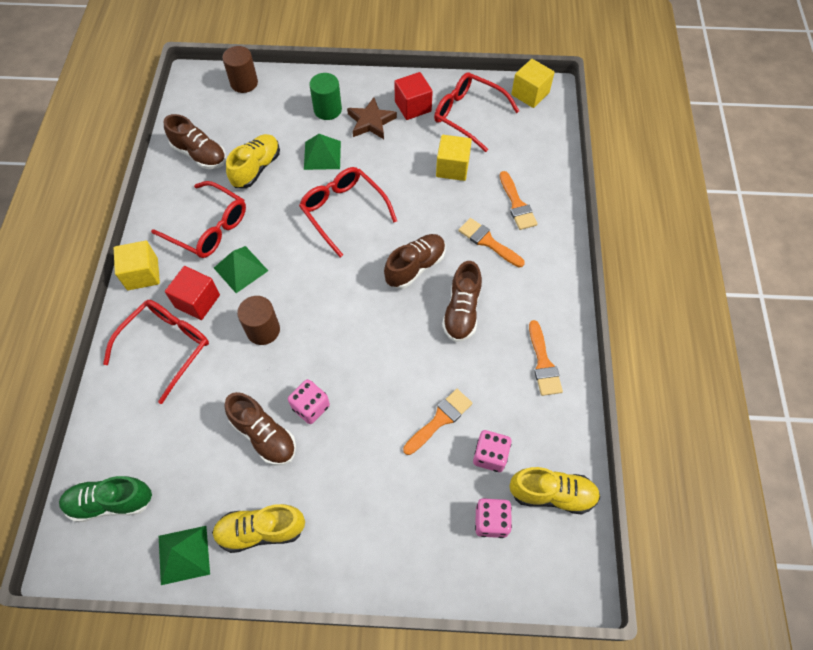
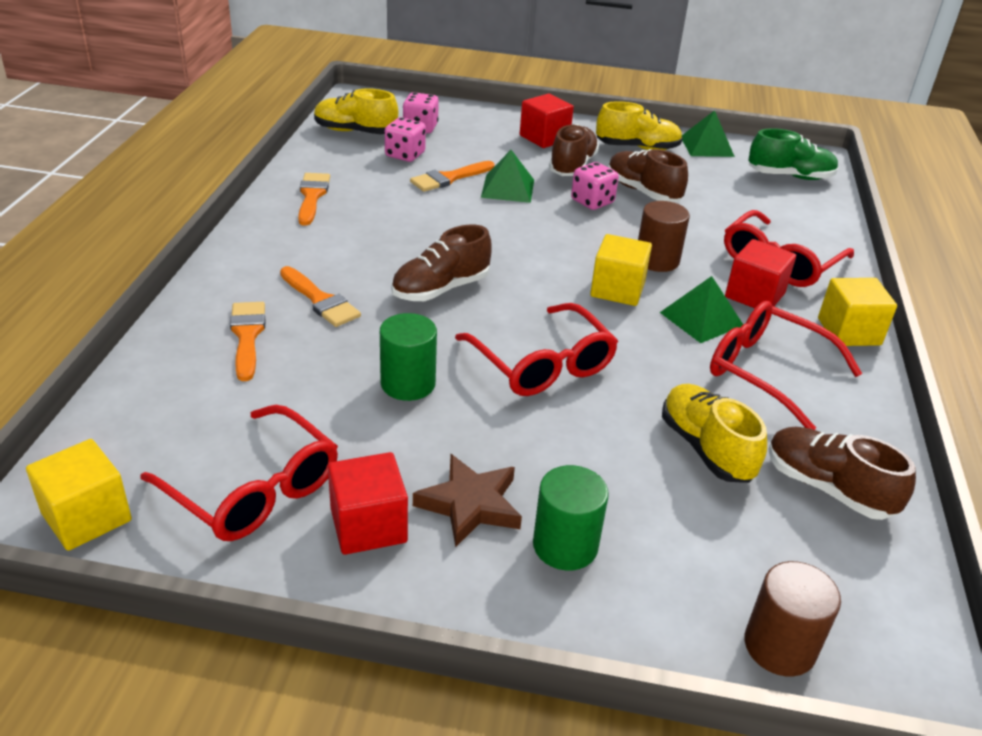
camera: 175 degrees left, 25 degrees down
(256, 168) = (706, 448): yellow shoe -> yellow shoe turned 120 degrees clockwise
(322, 155) = (578, 454): green pyramid -> green pyramid (507, 188)
(359, 530) = (544, 138): none -> red cube
(416, 185) = (408, 383): none -> green cylinder
(452, 168) = (331, 400): yellow cube -> yellow cube (617, 289)
(462, 311) = (391, 243): brown shoe -> brown shoe (572, 166)

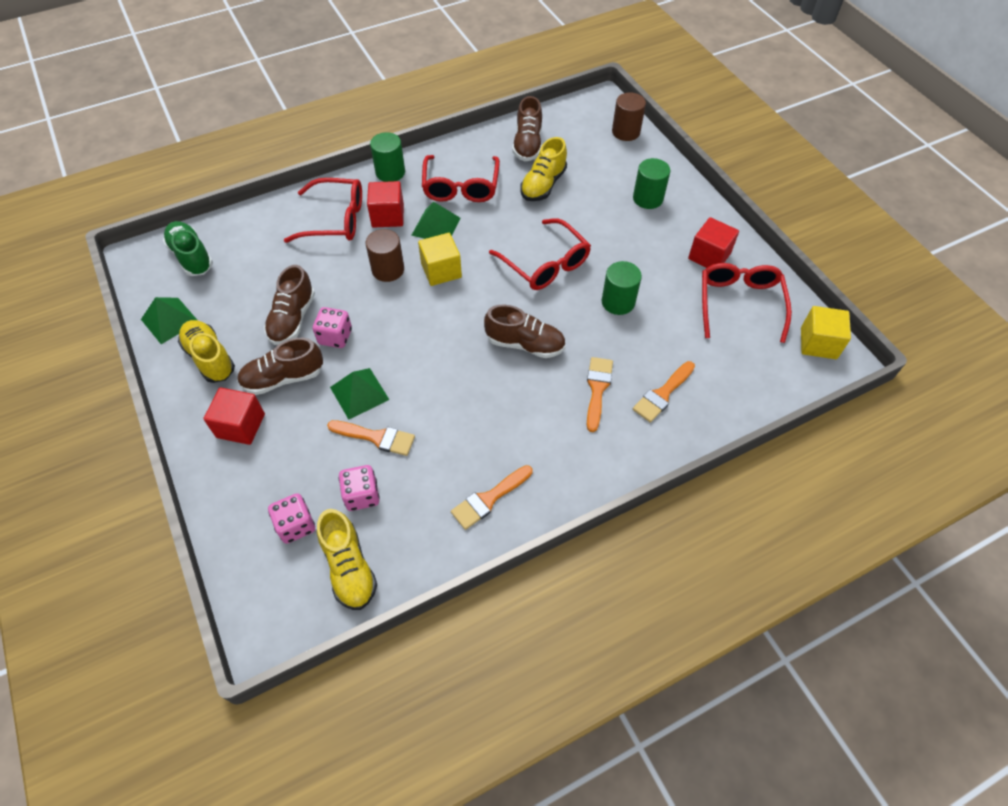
camera: 125 degrees left, 20 degrees up
(470, 505) = (662, 234): brown star -> none
(542, 364) = (545, 264): red glasses -> red glasses turned 120 degrees clockwise
(849, 332) = (390, 172): yellow cube -> green cylinder

